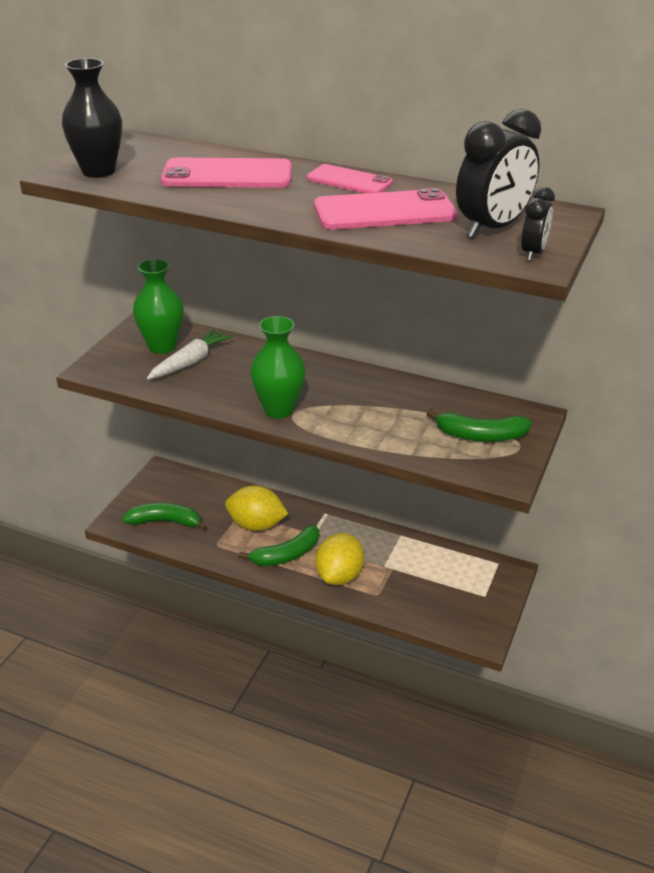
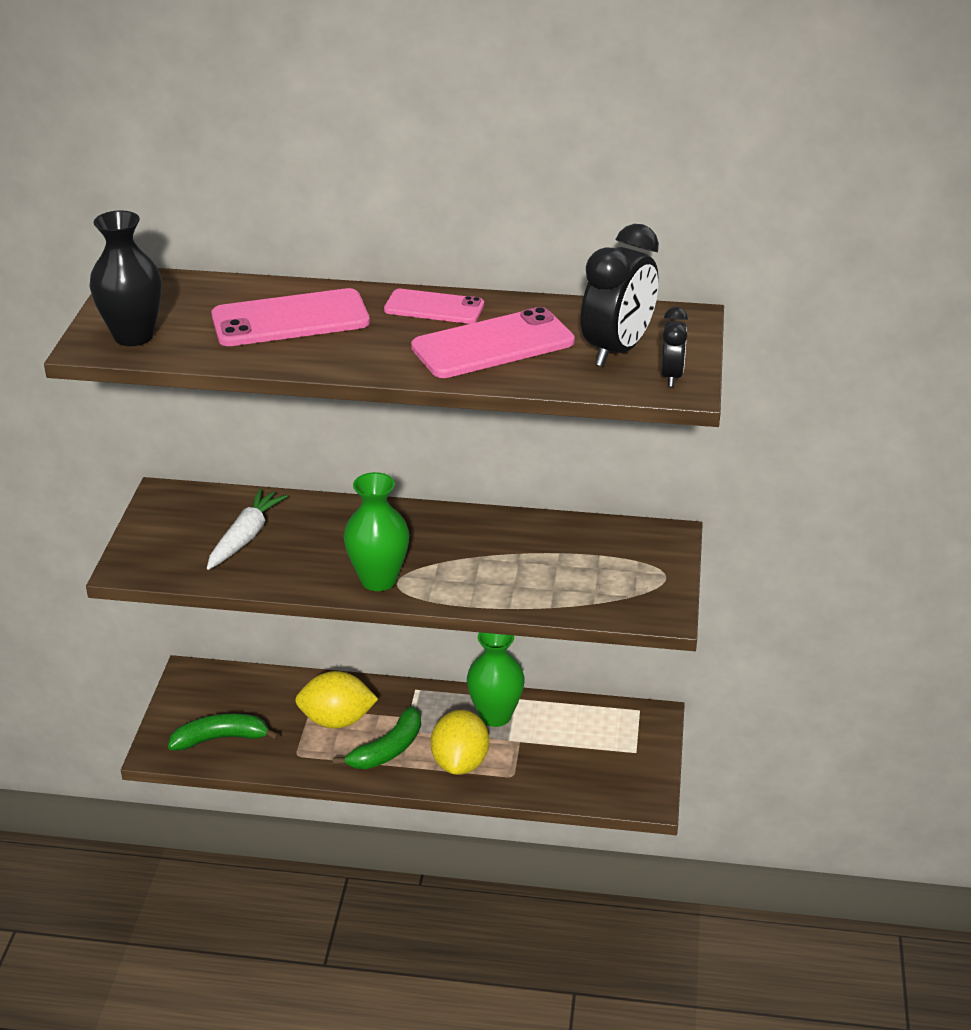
camera: 15 degrees left, 0 degrees up
(162, 346) = (200, 522): green vase -> green vase (495, 715)
(480, 435) = (619, 570): green banana -> none

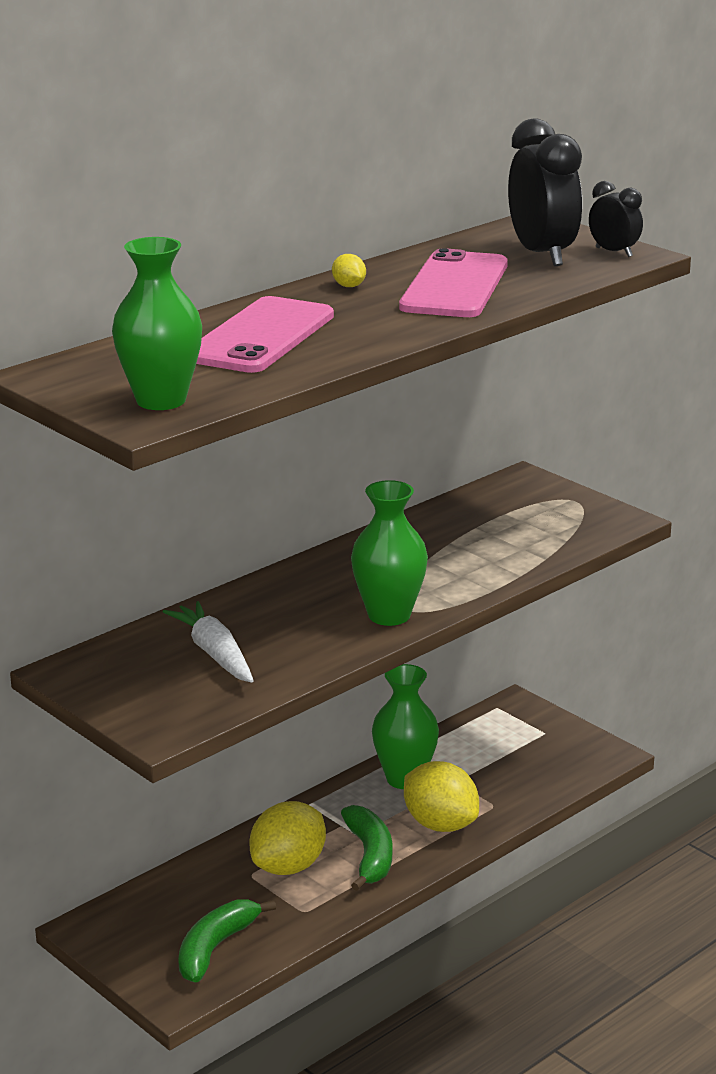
camera: 50 degrees left, 10 degrees down
(133, 336) = (161, 400): black vase -> green vase
(434, 307) = (349, 286): pink phone -> yellow lemon

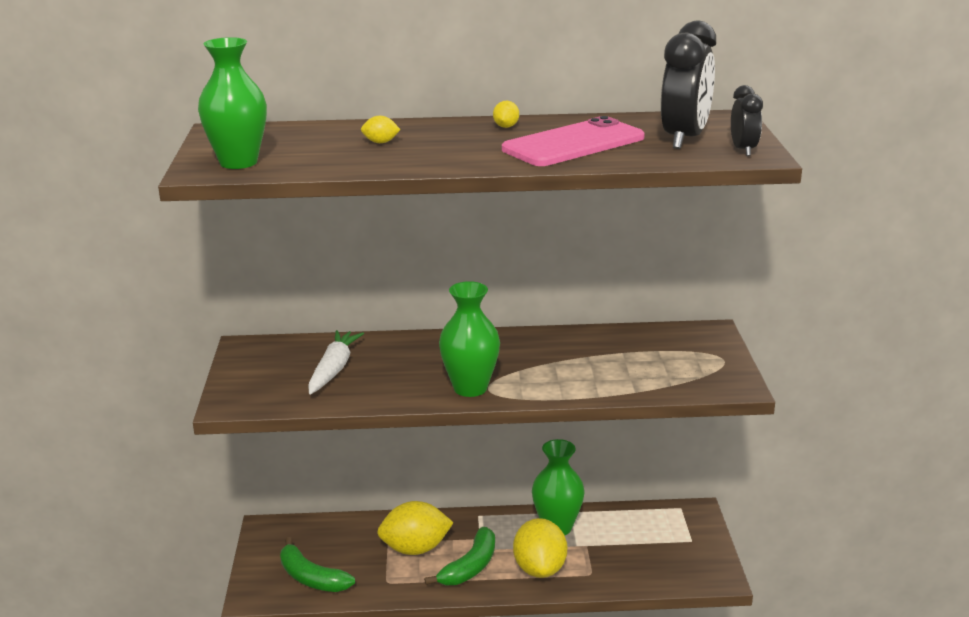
camera: 40 degrees right, 0 degrees up
(215, 948) = (311, 578): green banana -> green banana turned 120 degrees counterclockwise
(261, 337) = (380, 142): pink phone -> yellow lemon

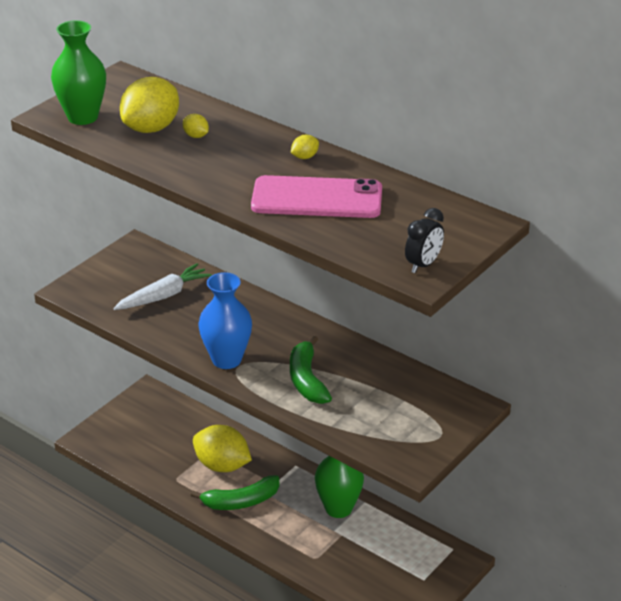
camera: 40 degrees right, 10 degrees up
(311, 578) = (134, 447): green banana -> green banana (307, 380)
(470, 388) = (226, 360): green vase -> blue vase
(540, 569) = (285, 532): yellow lemon -> yellow lemon (151, 128)
(684, 139) = (404, 232): black clock -> none

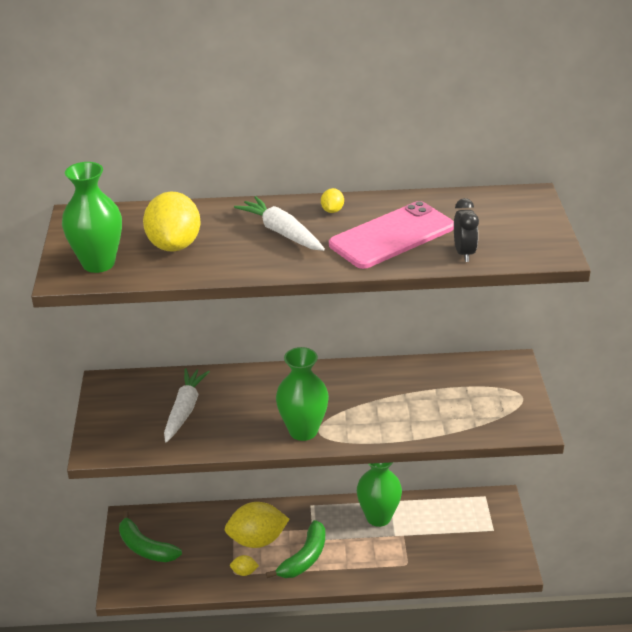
camera: 40 degrees left, 0 degrees up
(196, 136) = (222, 234): yellow lemon -> yellow lemon (244, 572)
(226, 360) = (303, 431): blue vase -> green vase
(239, 155) = (281, 232): none -> white carrot
(307, 380) = (382, 411): green banana -> green banana (145, 547)
(423, 265) = (541, 245): black clock -> black clock (464, 253)

